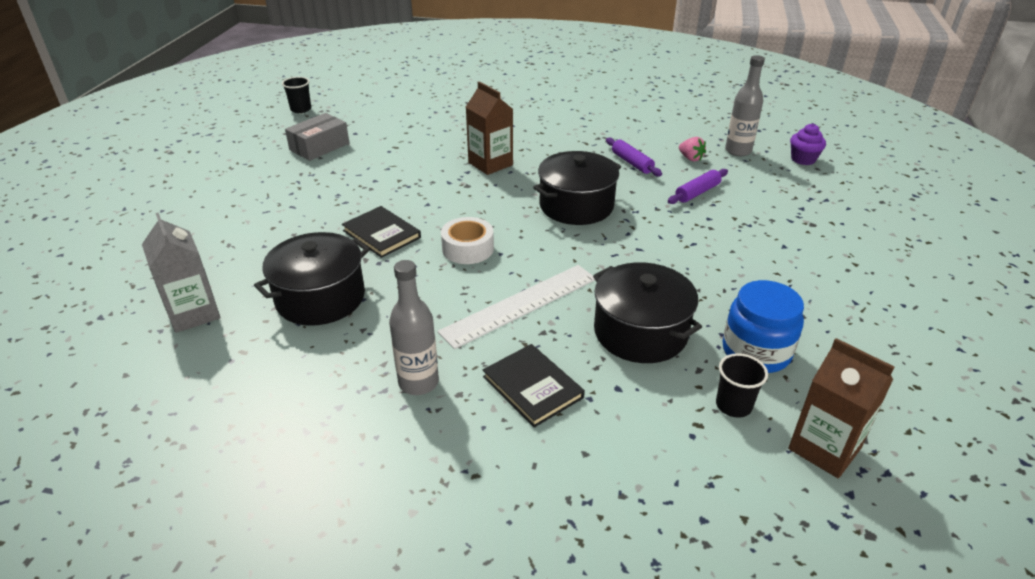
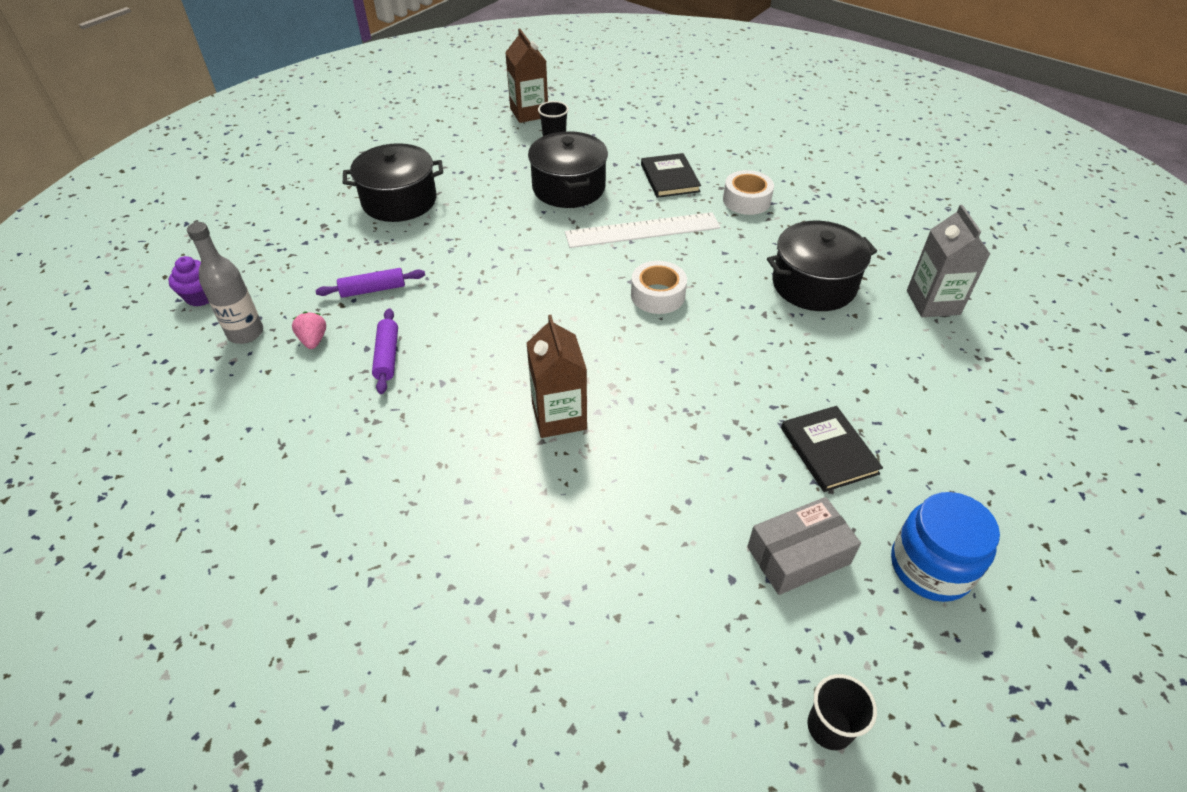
camera: 155 degrees left, 10 degrees up
(382, 234) = (740, 340): black book -> black book (828, 450)
(418, 382) = (746, 200): grey bottle -> white tape
(576, 206) = (512, 313): black pot -> black pot (399, 201)
(756, 352) = (505, 157): blue jar -> blue jar (930, 567)

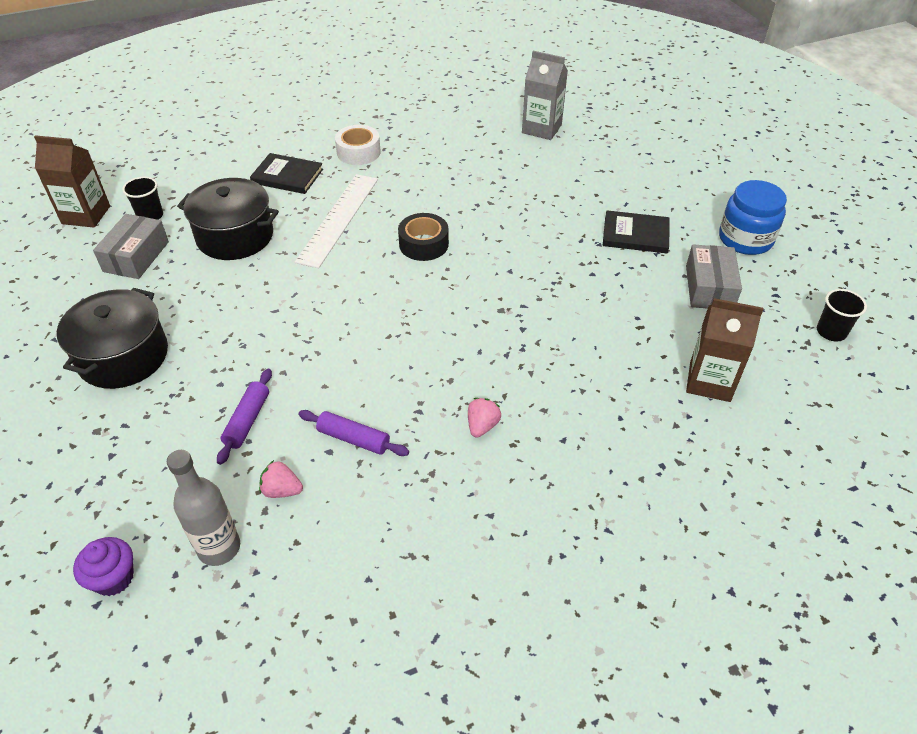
camera: 60 degrees left, 0 degrees up
(449, 433) = (482, 426): none -> pink strawberry
(504, 155) = (136, 256): none -> grey box
(559, 416) = (512, 352): brown carton -> brown carton (709, 381)
(657, 295) = (423, 244): white tape -> black tape
(813, 284) = (481, 167): black pot -> none

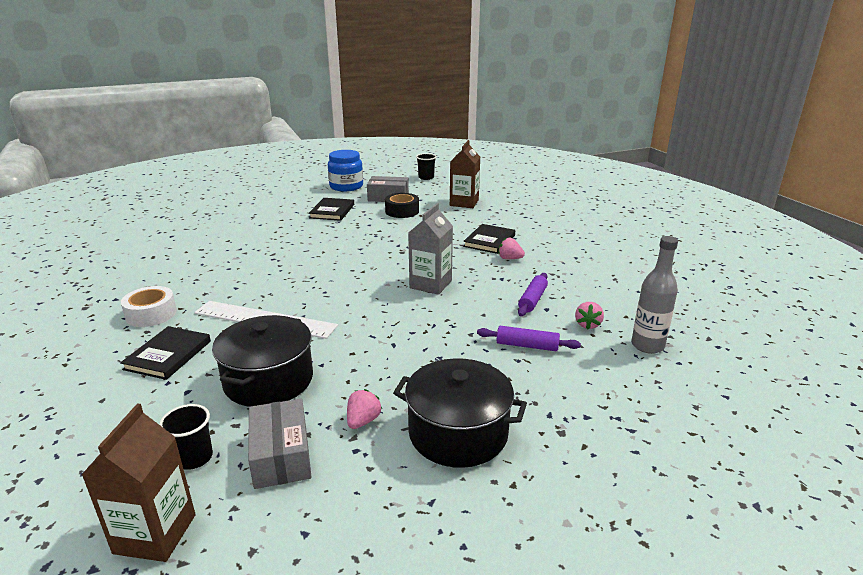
camera: 90 degrees left, 20 degrees down
(114, 578) = (700, 391): purple cupcake -> none
(136, 256) = (281, 455): grey box -> grey box turned 60 degrees clockwise
(160, 296) = (363, 421): none -> pink strawberry
(423, 244) = (318, 279): black tape -> black tape (402, 211)
(541, 129) = (179, 233): grey carton -> grey carton (430, 284)
(546, 406) = (489, 241): none -> black book

